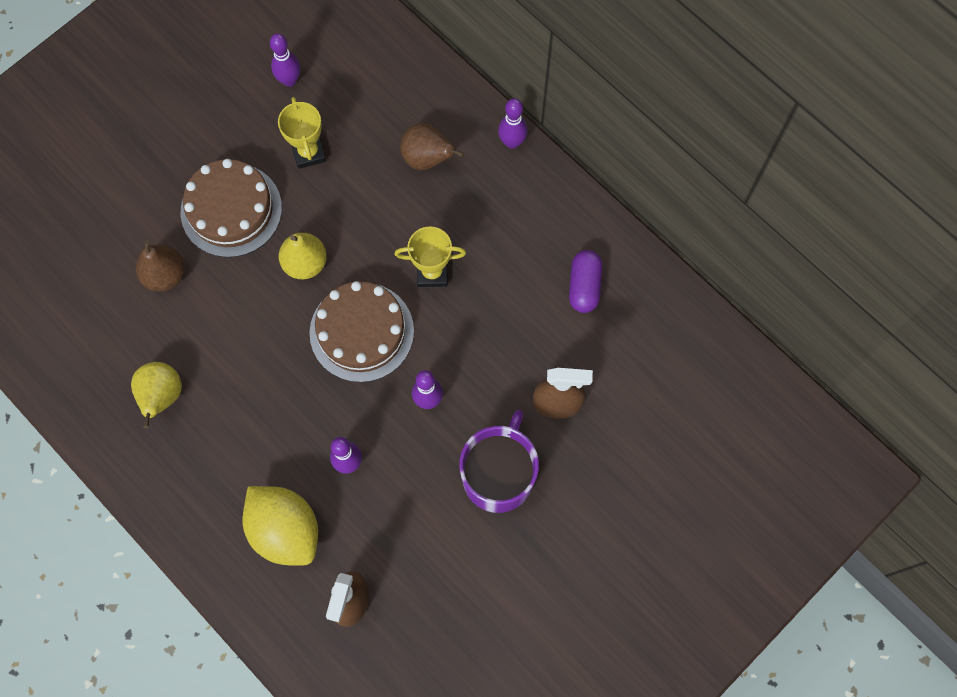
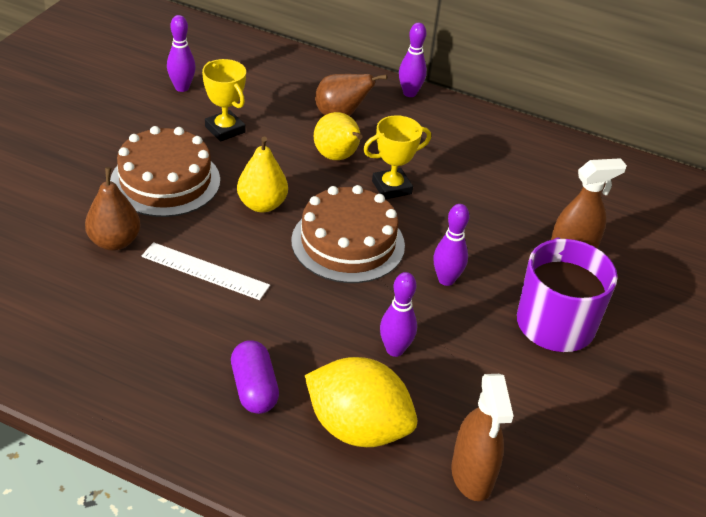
camera: 25 degrees left, 30 degrees down
(162, 396) = (154, 342): yellow pear -> yellow pear (337, 157)
(228, 330) = (205, 271): none -> white ruler
(584, 286) = (536, 170): purple capsule -> purple capsule (254, 389)

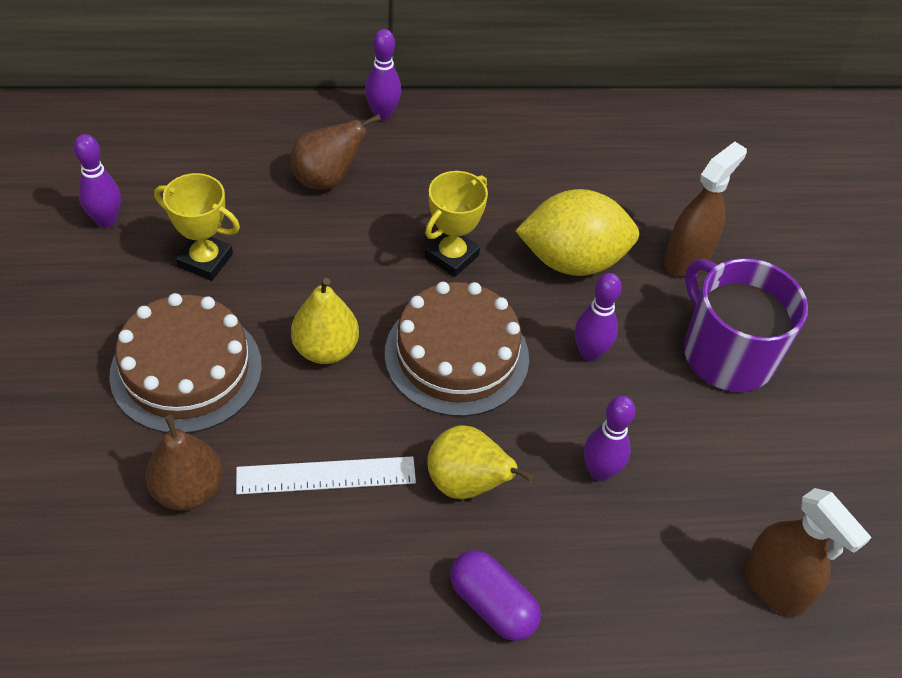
camera: 30 degrees left, 10 degrees up
(337, 157) = (364, 241): yellow pear -> yellow pear (467, 484)
(357, 428) = (630, 592): yellow lemon -> yellow lemon (572, 260)

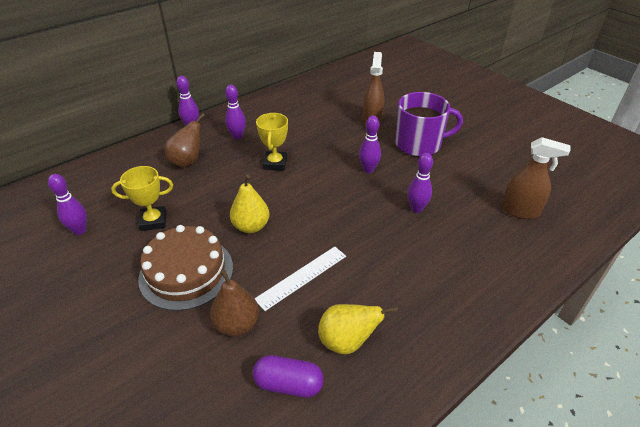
camera: 30 degrees left, 10 degrees down
(436, 171) = (237, 136): none -> purple bowling pin
(456, 355) = (314, 198): brown cake -> none
(467, 484) = (368, 244): yellow pear -> yellow pear (347, 341)
(492, 605) = (427, 284): purple capsule -> purple capsule (288, 384)
(572, 260) = (328, 141): yellow lemon -> none
(726, 353) = (419, 144): purple mug -> purple mug turned 150 degrees clockwise

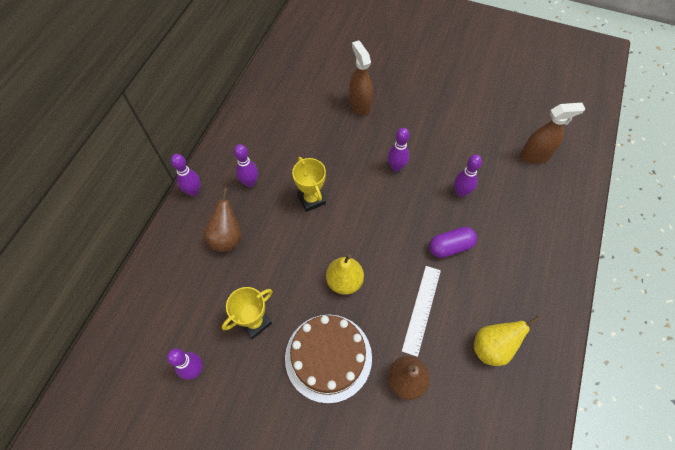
camera: 30 degrees left, 20 degrees up
(288, 384) = (478, 406): purple capsule -> purple capsule (450, 247)
(419, 144) = (418, 116): purple mug -> none

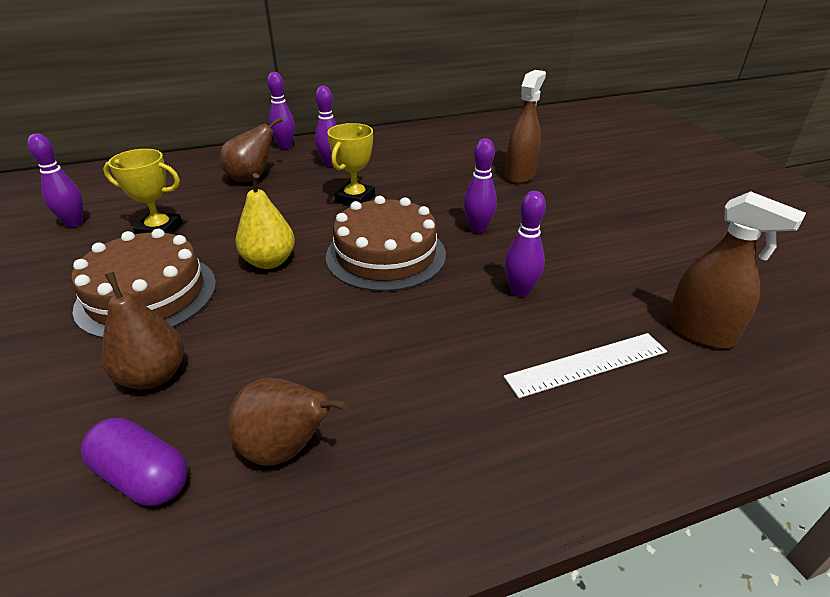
camera: 50 degrees right, 25 degrees down
(385, 224) = (386, 255): none -> brown cake
(421, 309) = (287, 339): white ruler -> white ruler (586, 364)
(450, 247) = (420, 320): purple capsule -> purple capsule (143, 476)
(492, 347) = (286, 448): yellow pear -> brown pear

